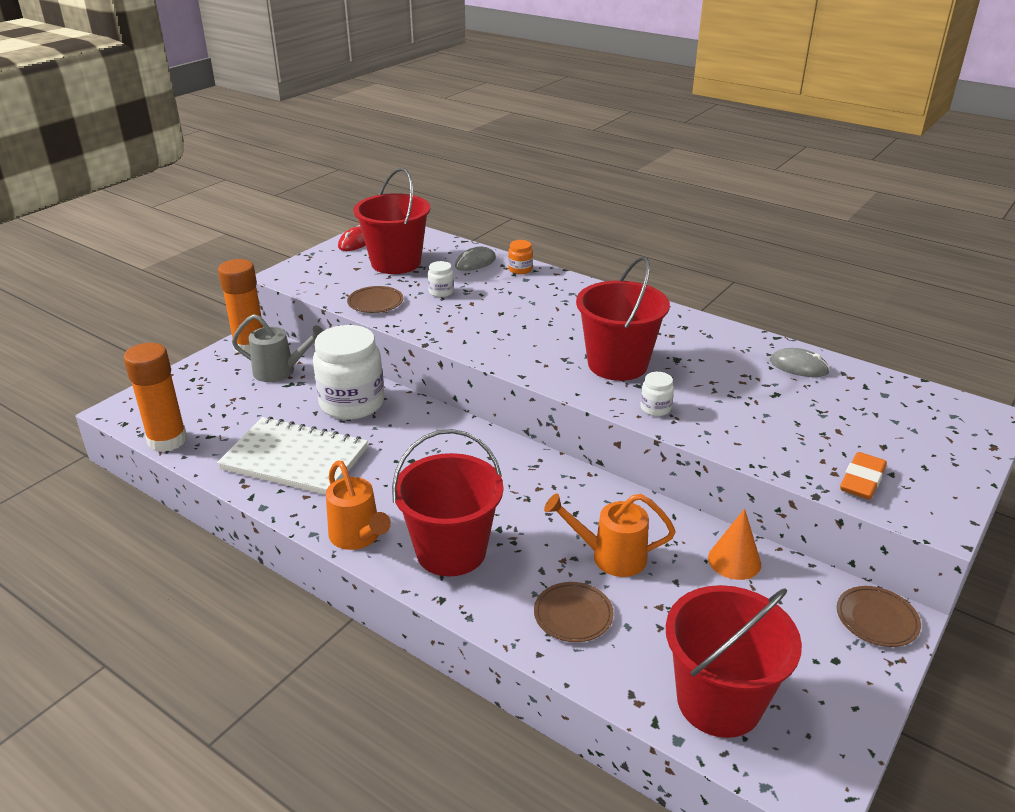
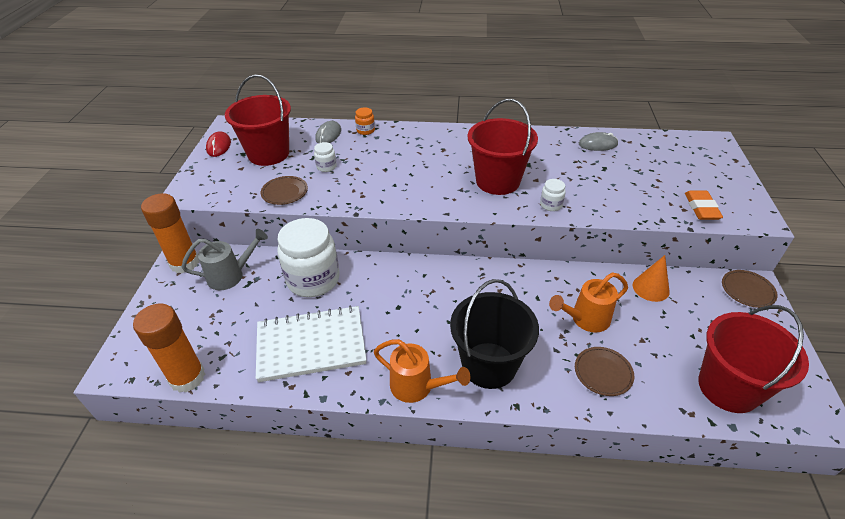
camera: 30 degrees left, 10 degrees up
(451, 551) = (489, 365): red bucket -> black bucket

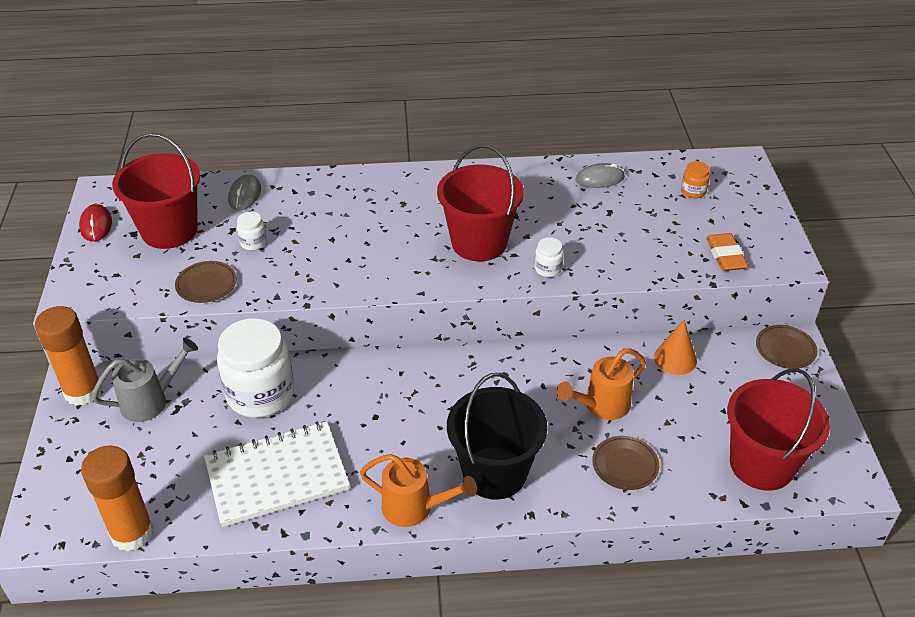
camera: 10 degrees left, 0 degrees up
(365, 130) = (294, 184): orange jar -> orange jar (693, 191)

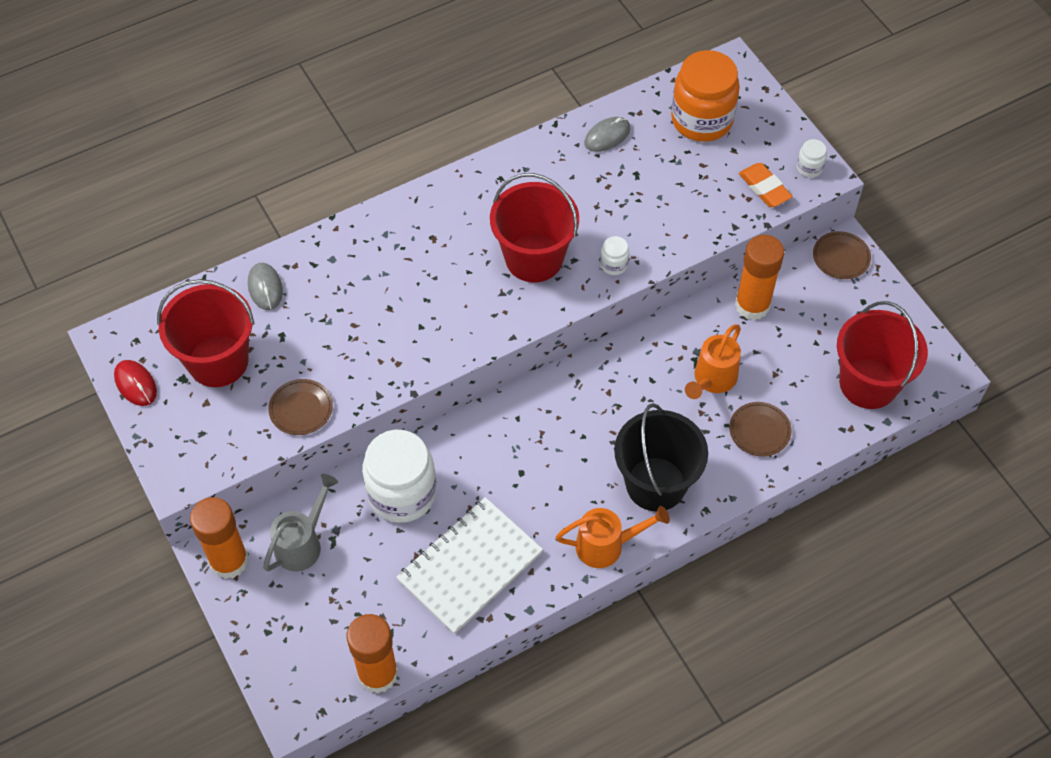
camera: 25 degrees left, 15 degrees up
(253, 242) = (314, 342): white jar -> white jar (809, 168)
(675, 359) = (752, 305): orange cone -> orange glue stick
(693, 191) = (702, 120): orange jar -> orange jar, size x2.37

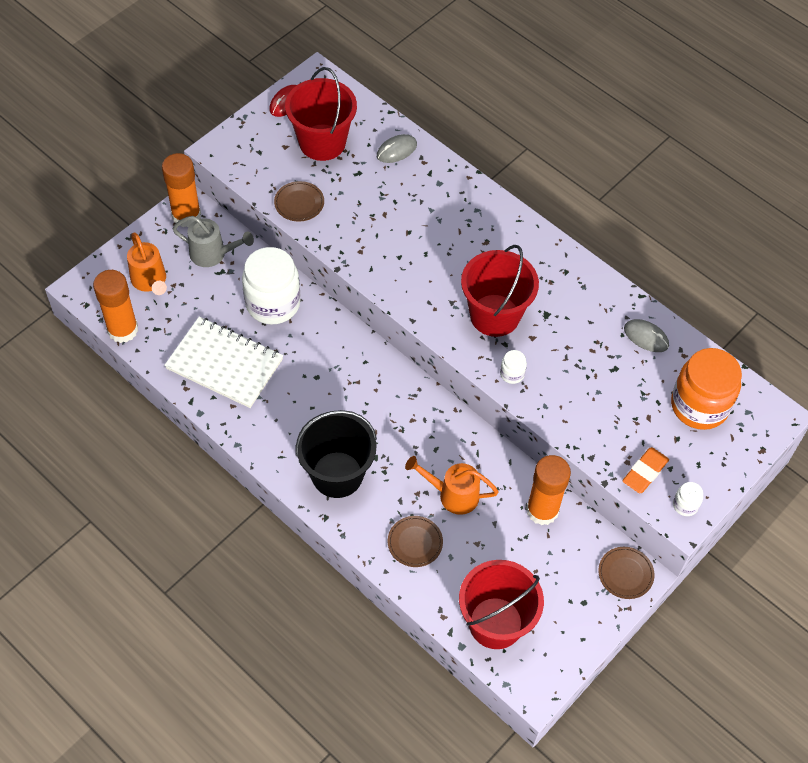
camera: 70 degrees right, 0 degrees up
(607, 545) = (270, 452): orange watering can -> orange watering can (150, 281)

